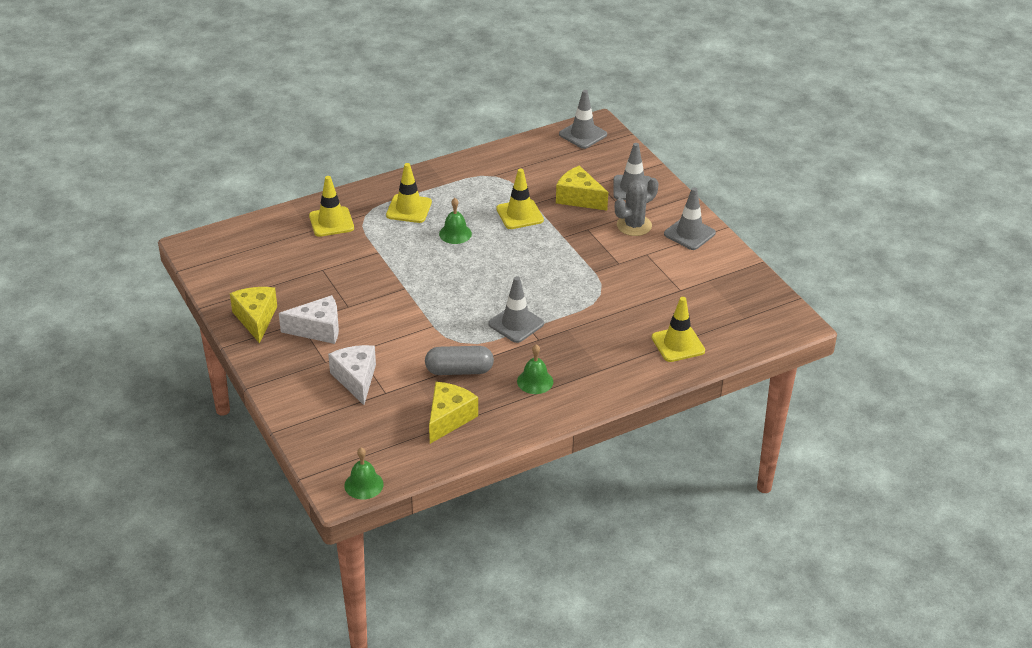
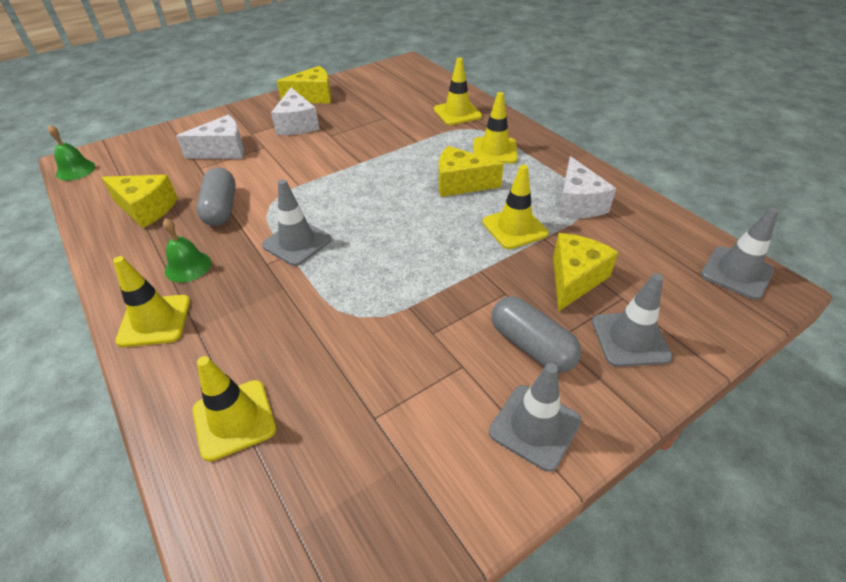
camera: 85 degrees right, 5 degrees up
(455, 233) = (460, 184): green bell -> yellow cheese
(496, 180) = (577, 203): none -> white cheese
(592, 390) = (154, 321): none -> yellow traffic cone
(634, 225) = (531, 346): grey cactus -> grey capsule

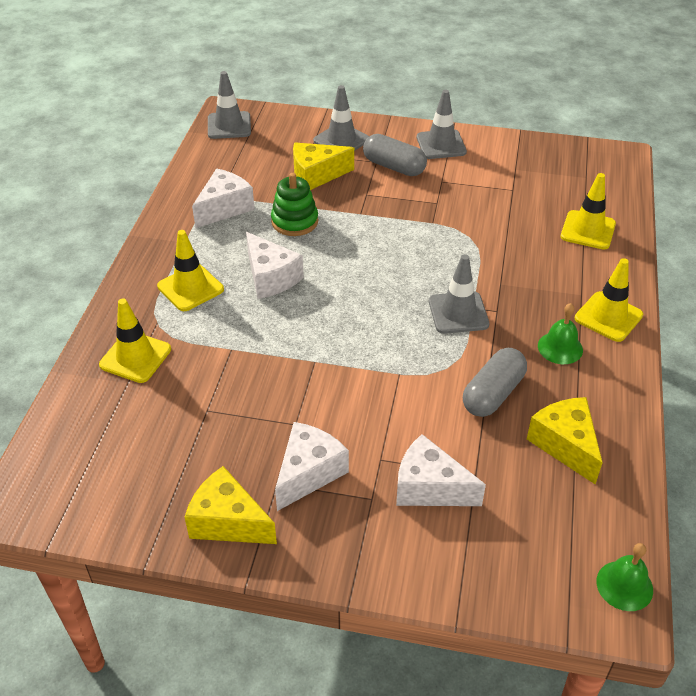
camera: 135 degrees left, 0 degrees up
(460, 184) = (271, 278): yellow cheese -> white cheese
(514, 228) = (294, 221): yellow traffic cone -> green stacking toy
(531, 346) = (394, 166): grey capsule -> grey capsule turned 60 degrees counterclockwise

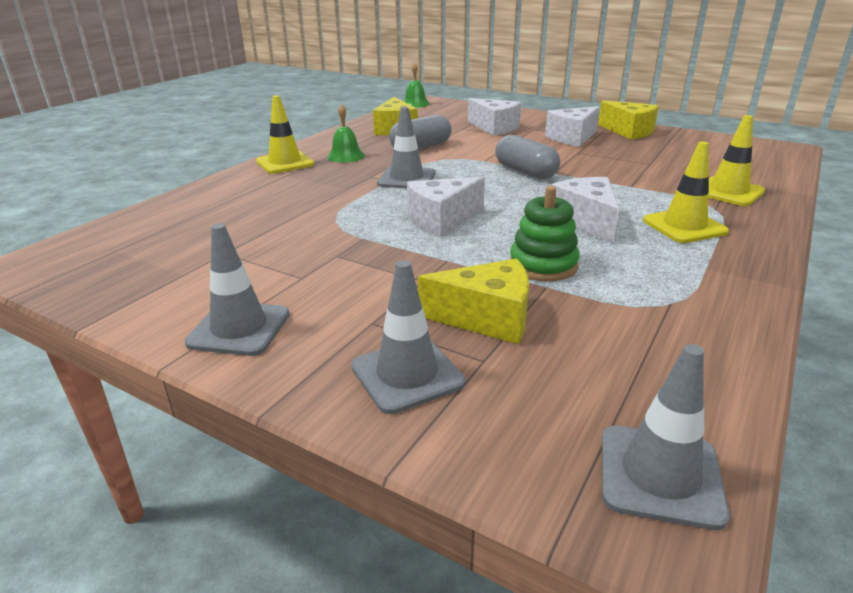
camera: 160 degrees left, 15 degrees down
(224, 208) = (651, 298): white cheese -> white cheese (442, 220)
(394, 166) = (351, 308): grey capsule -> grey capsule (525, 171)
(588, 230) = (206, 207): yellow traffic cone -> none

